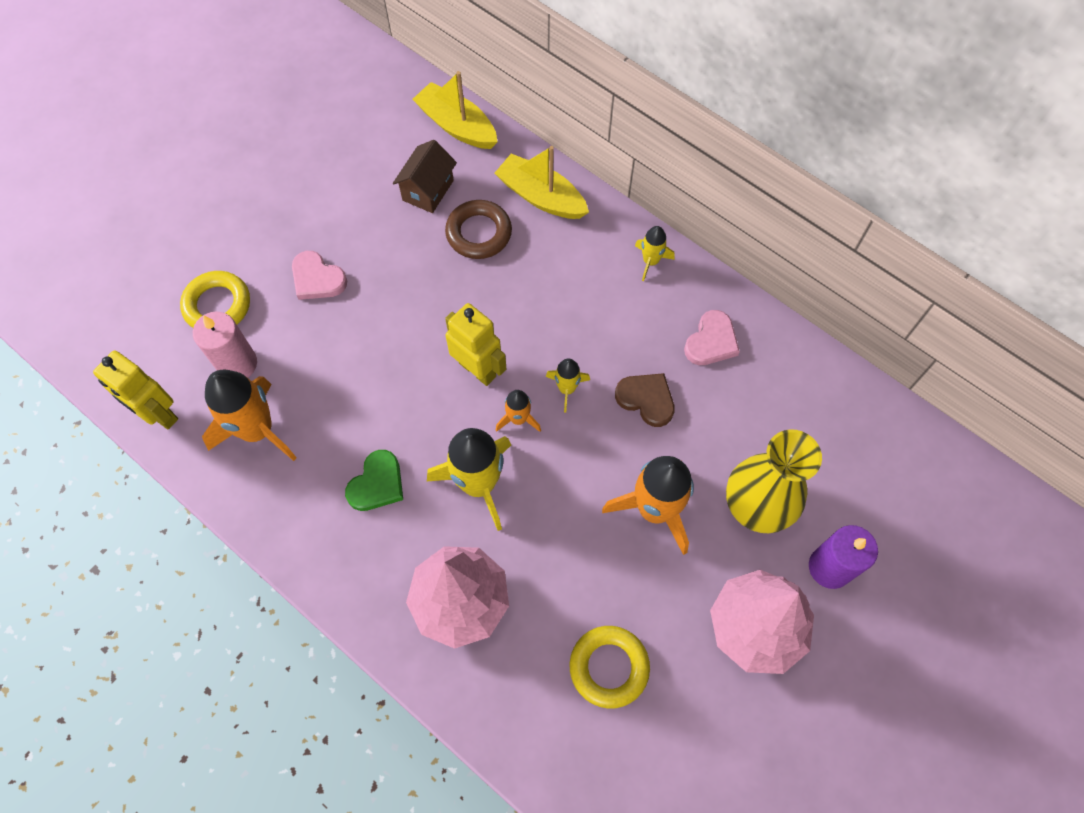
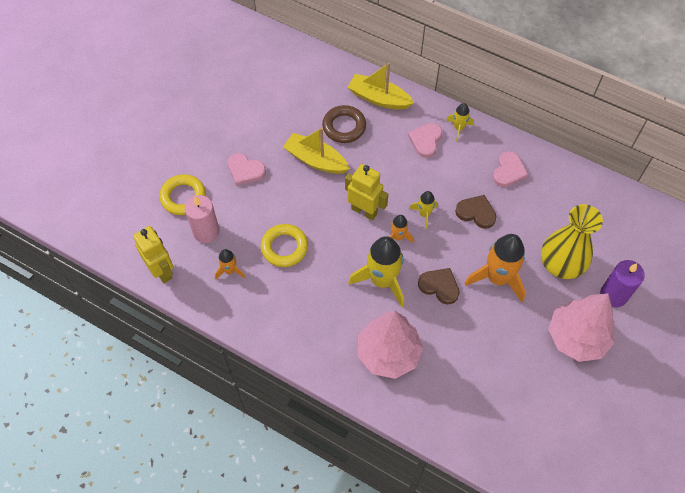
camera: 10 degrees left, 5 degrees down
(159, 414) = (162, 271): yellow robot -> yellow robot turned 150 degrees counterclockwise
(257, 430) = (230, 270): orange rocket -> orange rocket, size x0.50
(377, 484) = (317, 291): green heart -> none
(428, 190) = (304, 105): brown house -> none
(457, 126) = (313, 62): yellow boat -> yellow boat (316, 160)
(563, 507) = (439, 286): none -> brown heart
(596, 273) = (425, 141): none -> pink heart
(609, 667) = (491, 377): yellow ring -> yellow ring (284, 247)

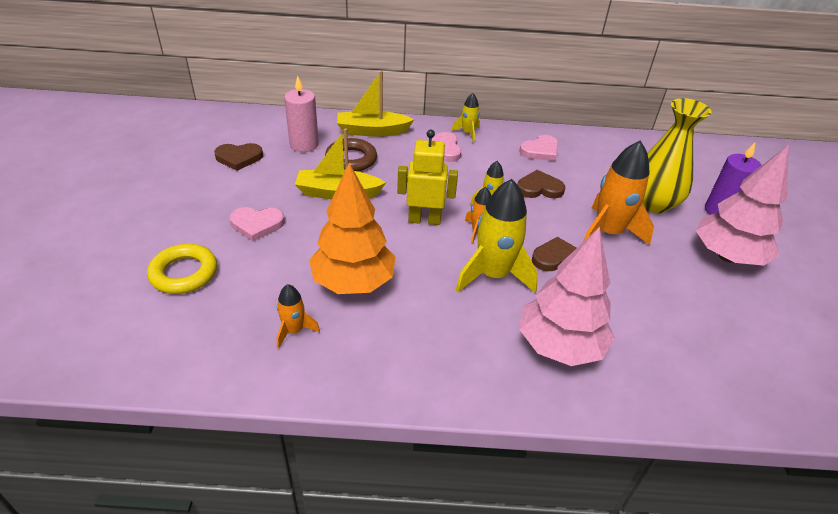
camera: 30 degrees left, 20 degrees down
(162, 271) = (190, 366): yellow robot -> none
(206, 231) = (236, 299): pink candle -> pink candle (304, 145)
(261, 95) = (239, 158): none -> brown heart
(284, 247) = (353, 282): yellow ring -> orange tree
(508, 171) = (540, 151): pink heart -> pink heart turned 60 degrees clockwise

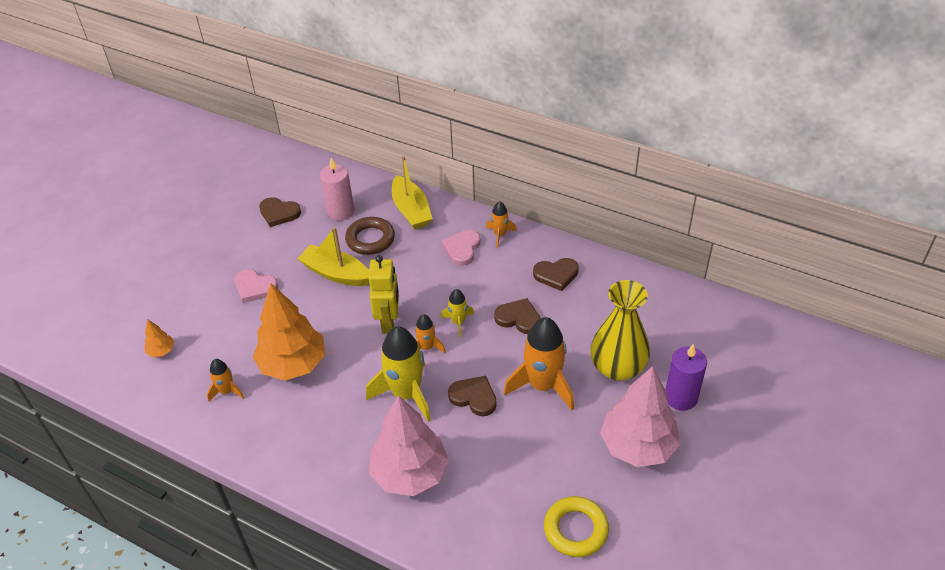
camera: 30 degrees right, 5 degrees up
(181, 313) = (161, 351): none -> orange tree
(184, 273) = (180, 317): yellow ring -> yellow ring (575, 529)
(372, 131) = (411, 210): yellow boat -> yellow boat turned 135 degrees counterclockwise
(424, 220) = (389, 322): yellow robot -> yellow robot turned 60 degrees clockwise
(467, 133) = (500, 235): yellow rocket -> orange rocket
(540, 151) = (556, 275): pink heart -> brown heart

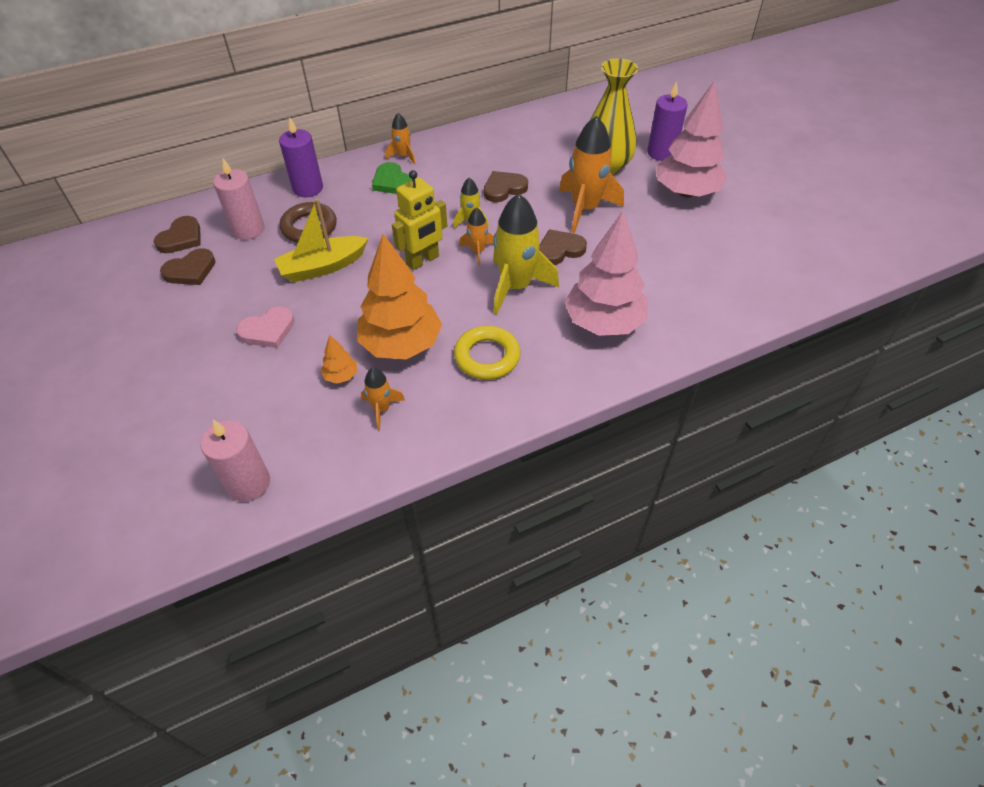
camera: 55 degrees left, 5 degrees up
(125, 365) = (249, 483): none -> pink candle
(161, 351) = (265, 442): orange tree -> orange tree (341, 376)
(389, 322) = (423, 260): yellow robot -> yellow robot turned 105 degrees clockwise
(411, 210) = (308, 188): yellow boat -> purple candle
(462, 249) = (392, 182): pink heart -> green heart
(556, 275) = (482, 150): brown heart -> brown heart (181, 238)
(575, 529) = (735, 257): yellow ring -> yellow ring (487, 357)

